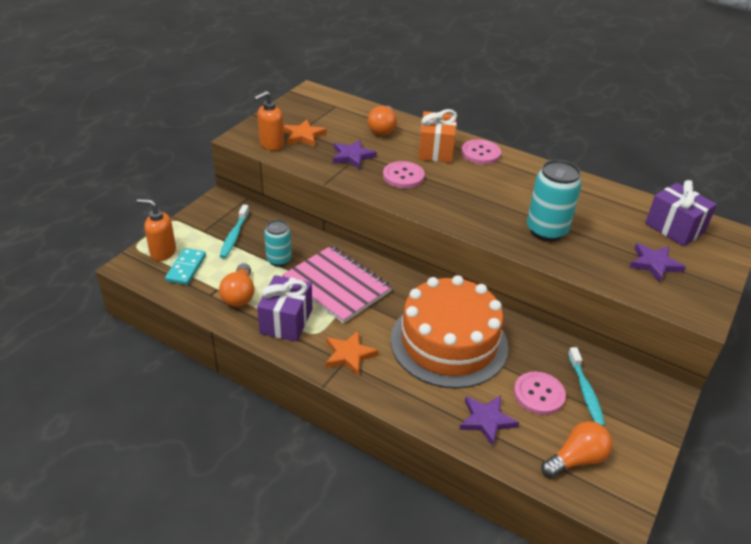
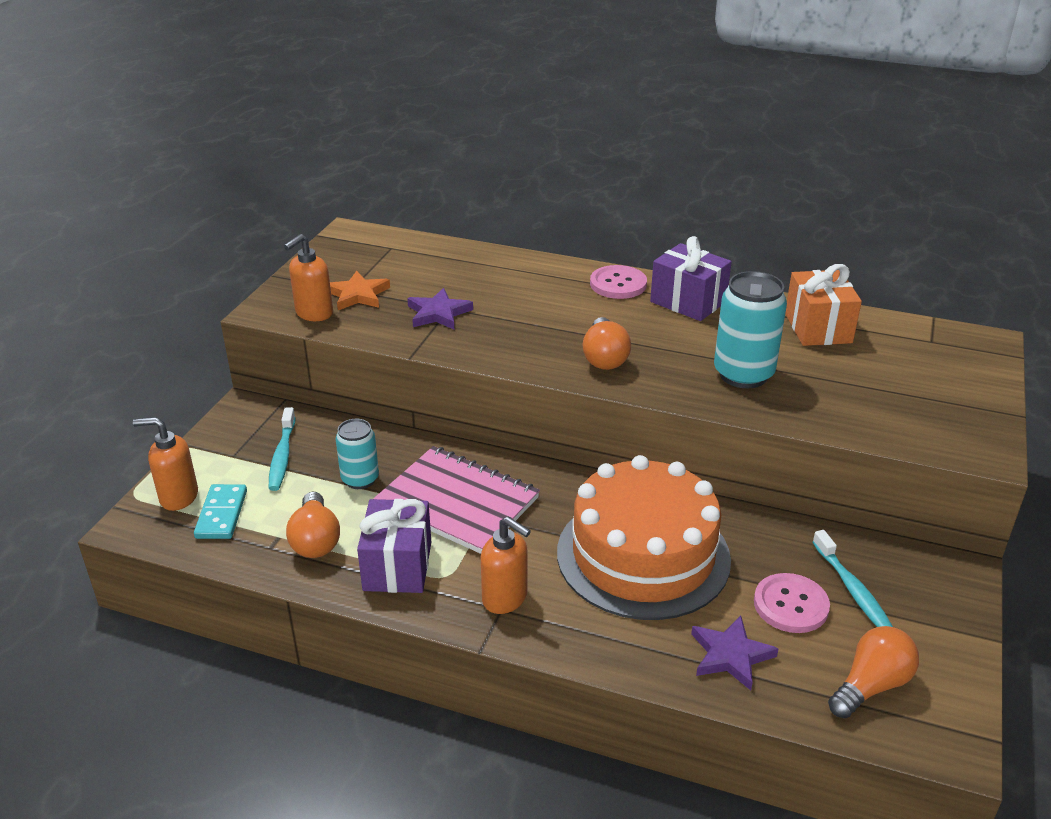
camera: 10 degrees left, 5 degrees down
(349, 355) = (505, 598): orange star -> orange soap dispenser
(383, 129) = (470, 270): orange light bulb -> orange light bulb (604, 358)
(403, 176) = (520, 330): pink button -> none
(436, 150) = (554, 288): orange gift -> orange gift (818, 328)
(654, 264) = (901, 397): purple star -> none
(674, 228) = (910, 345): purple gift -> purple gift (688, 302)

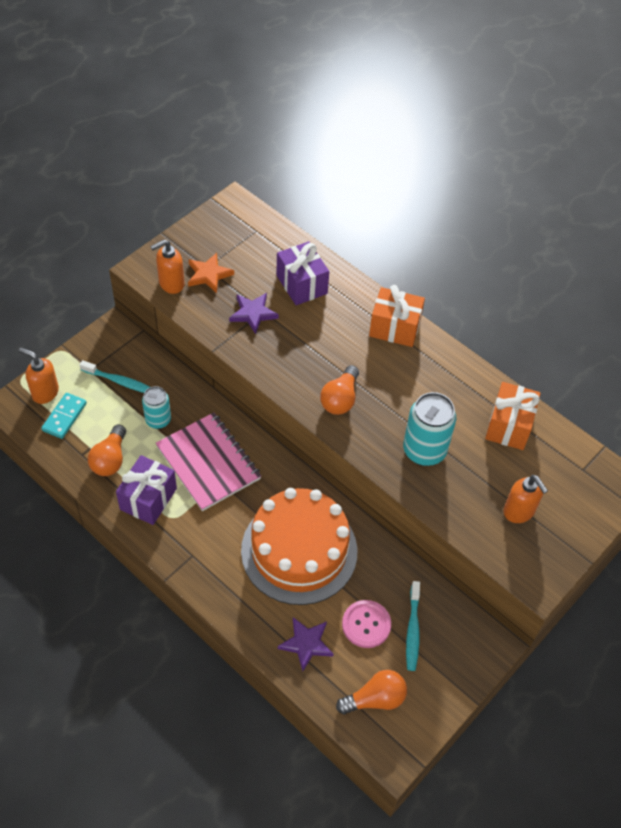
camera: 20 degrees right, 20 degrees up
(282, 456) = (120, 381): turquoise toothbrush -> turquoise toothbrush turned 90 degrees counterclockwise
(505, 598) = (198, 549): orange soap dispenser -> orange soap dispenser (519, 512)
(618, 284) = (394, 328): pink button -> orange gift
(688, 302) = (433, 365): purple gift -> purple gift (301, 284)

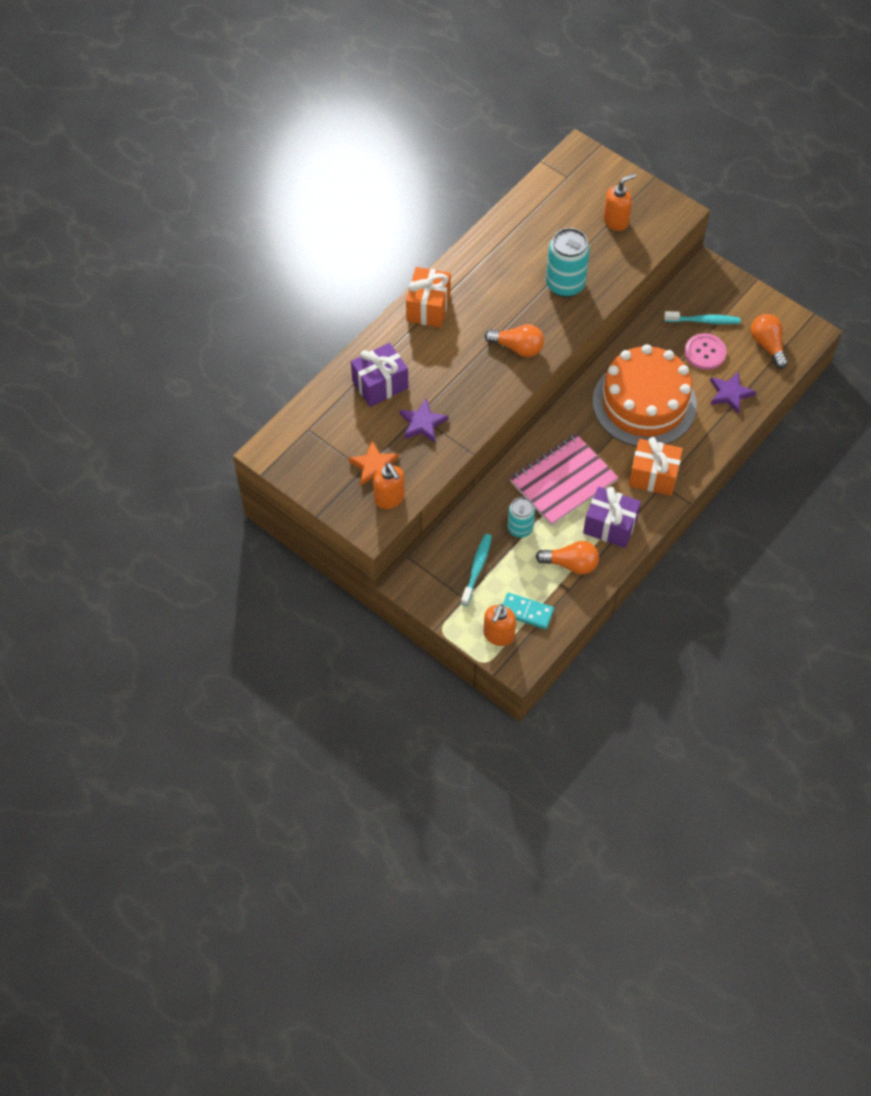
camera: 90 degrees left, 5 degrees up
(509, 426) = (530, 224): orange gift -> orange gift (653, 476)

